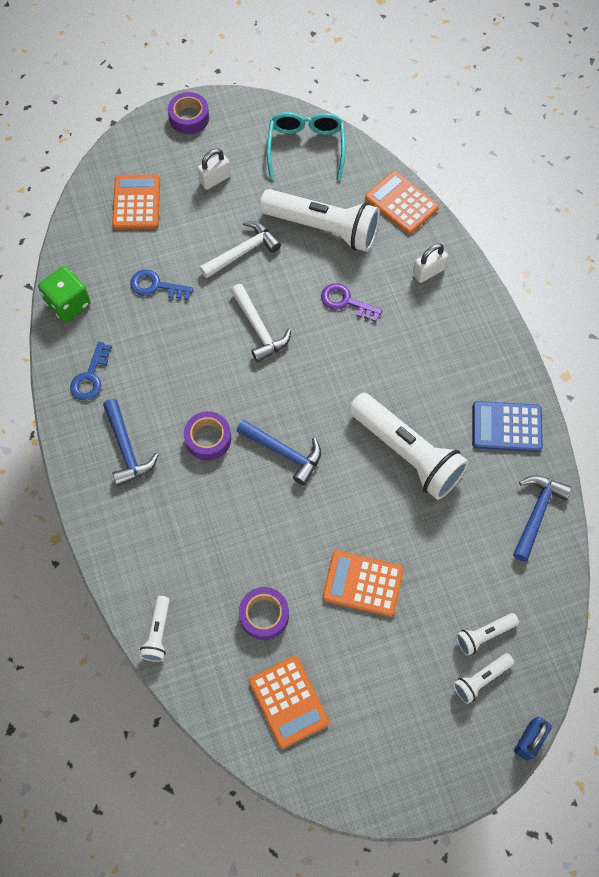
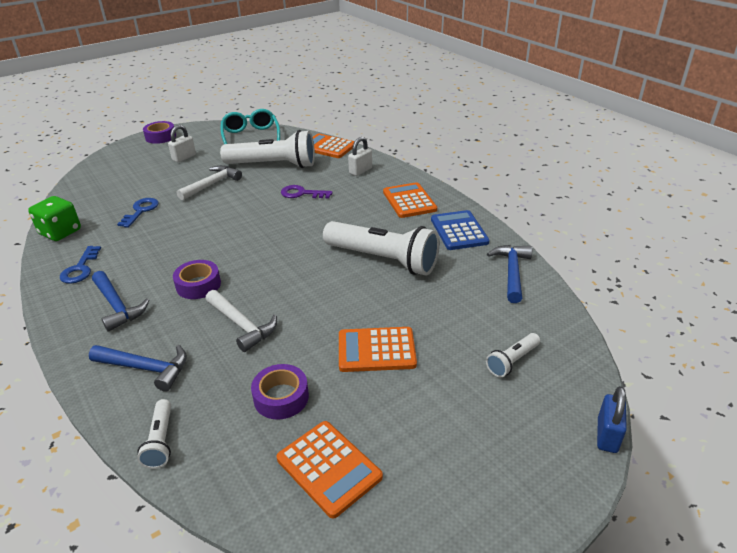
camera: 15 degrees left, 30 degrees down
(136, 202) = (121, 176): orange calculator -> orange calculator (409, 201)
(156, 286) = (141, 211): blue key -> blue key turned 105 degrees clockwise
(259, 329) = (233, 217): white hammer -> white hammer (242, 325)
(284, 452) = (272, 280): blue hammer -> blue hammer (146, 368)
(481, 679) = (528, 396): white flashlight -> none
(506, 427) = (459, 231): blue calculator -> blue calculator turned 90 degrees clockwise

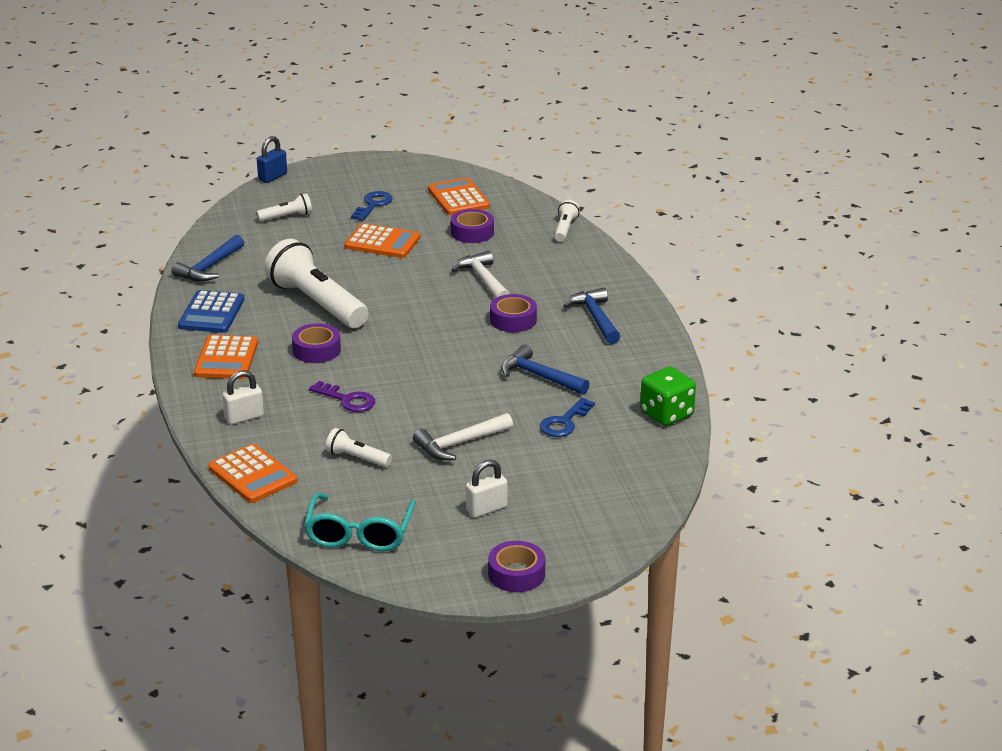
camera: 160 degrees left, 5 degrees down
(80, 268) = (636, 362): blue key -> blue key (373, 205)
(146, 368) = (572, 268): blue hammer -> blue hammer (539, 376)
(273, 165) = (357, 458): white flashlight -> white flashlight, size x0.46
(350, 221) = (316, 350): none -> purple tape

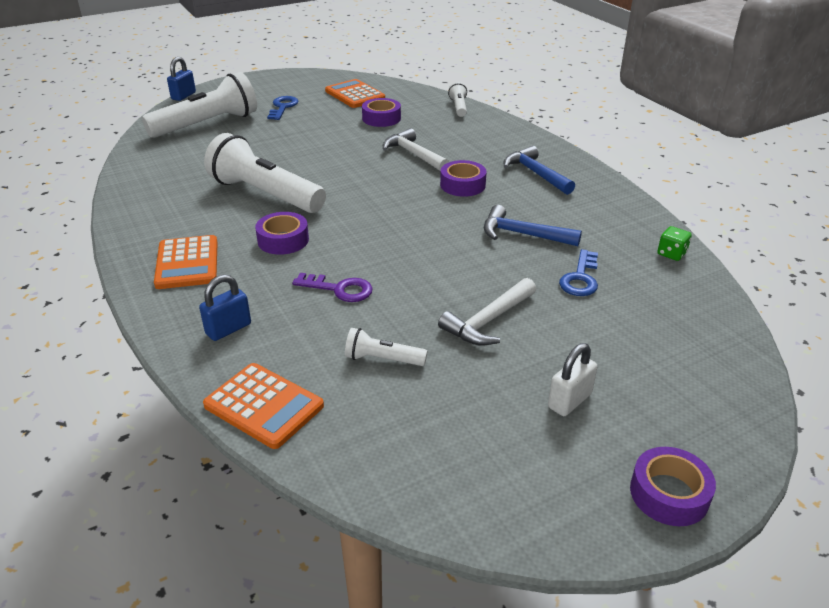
camera: 15 degrees left, 5 degrees up
(209, 267) = (144, 175): blue hammer -> none
(211, 313) = (157, 218): blue calculator -> none
(244, 417) = (228, 329): white padlock -> blue padlock
(287, 217) = (207, 124): white flashlight -> white flashlight, size x2.18
(359, 533) = (436, 469): turquoise glasses -> none
(382, 242) = (305, 135): orange calculator -> none
(666, 414) = (671, 254): green dice -> green dice, size x0.56

